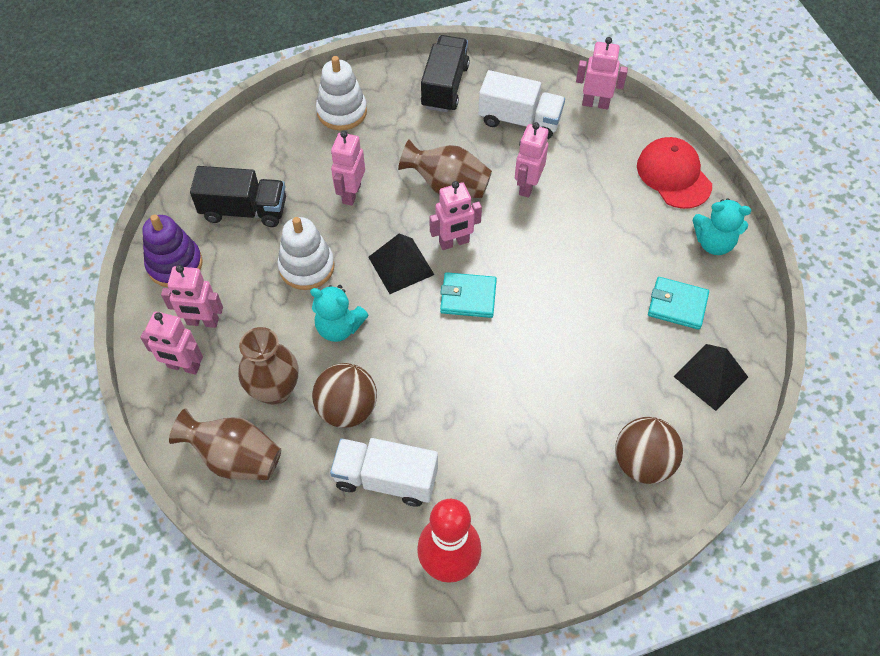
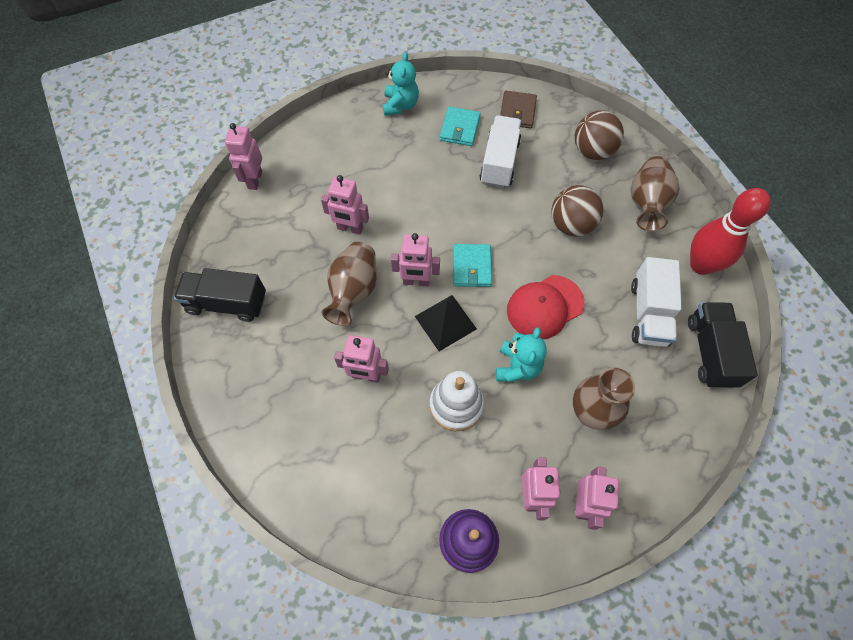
camera: 95 degrees left, 5 degrees up
(235, 457) = (661, 436): brown vase -> brown vase (646, 204)
(244, 210) = (393, 479): black truck -> black truck (710, 352)
(342, 111) = (257, 398): white stacking toy -> none
(347, 408) = (594, 350): brown ball -> brown ball (571, 225)
(454, 242) = (416, 281): pink robot -> pink robot turned 120 degrees clockwise
(519, 120) = (273, 237): white truck -> white truck (499, 162)
(673, 175) = (335, 127): red cap -> red cap (544, 307)
(710, 376) = (517, 112): black pyramid -> brown wallet

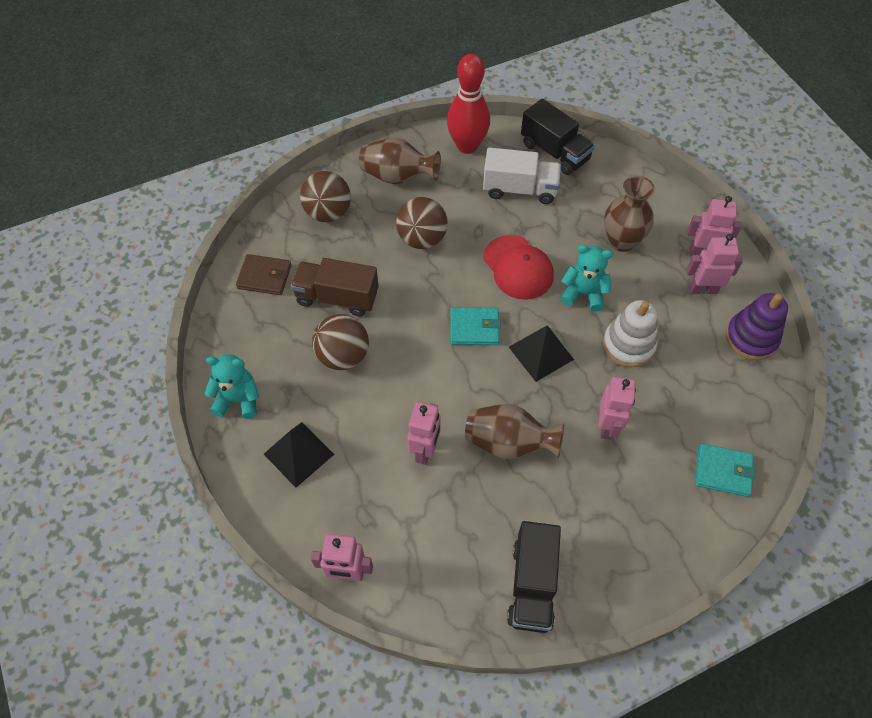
camera: 90 degrees left, 5 degrees down
(352, 145) = (298, 454): none -> black pyramid
(416, 281) = (494, 380): pink robot -> none
(440, 169) = (343, 356): none -> brown ball
(459, 128) = (283, 335): turquoise wallet -> turquoise wallet (723, 471)
(499, 162) = (337, 297): white truck -> brown truck
(710, 352) = (554, 152): black truck -> black truck turned 135 degrees counterclockwise

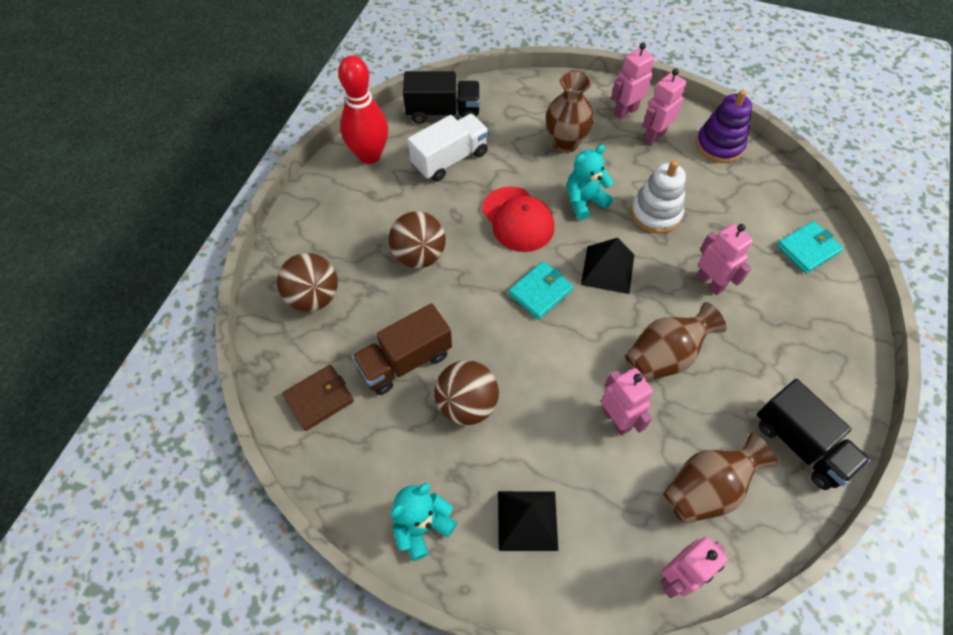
camera: 45 degrees left, 0 degrees up
(397, 176) = (340, 221): brown vase -> brown vase (706, 489)
(518, 267) = (518, 219): red cap -> red cap turned 45 degrees clockwise

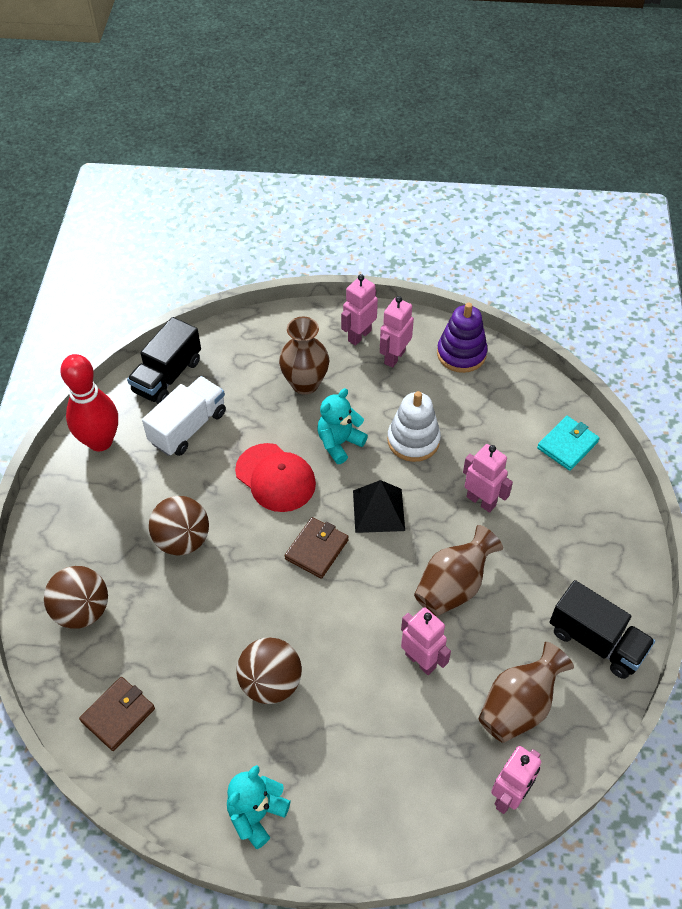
camera: 15 degrees left, 5 degrees down
(405, 361) = (196, 654): brown truck -> none
(443, 112) = (167, 376): black truck -> black truck turned 135 degrees clockwise
(527, 520) = (357, 781): black pyramid -> none
(540, 292) = (317, 549): turquoise wallet -> brown wallet

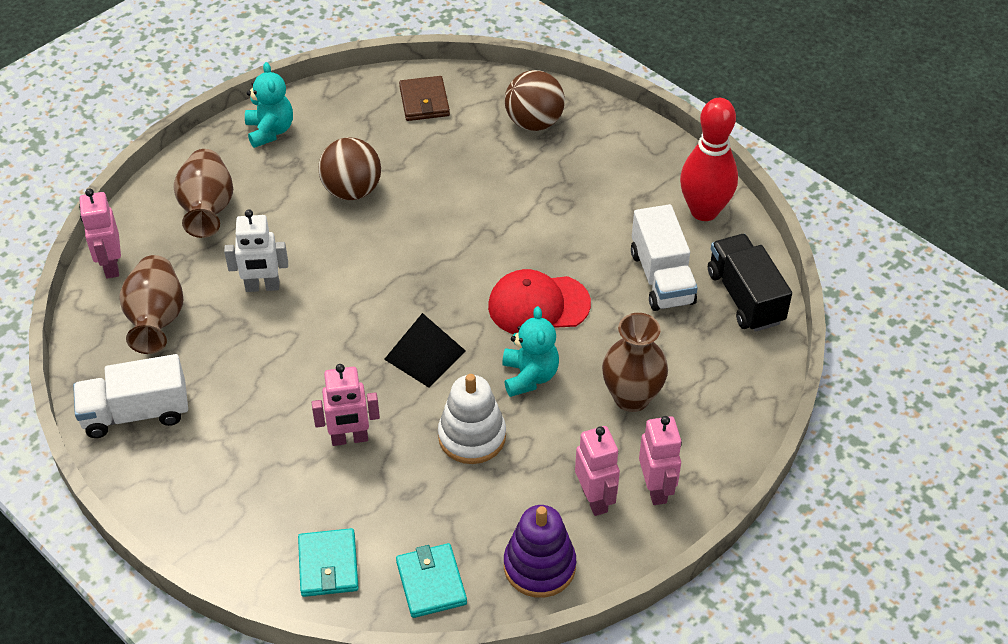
camera: 130 degrees right, 5 degrees down
(182, 540) = (538, 209): brown ball -> none
(317, 549) = (433, 287): brown wallet -> none
(421, 660) = (262, 287): pink robot -> white robot
(453, 586) = (296, 354): brown vase -> brown vase (207, 209)
(523, 392) = (431, 583): none -> turquoise wallet
(596, 641) = (136, 413): black truck -> white truck

